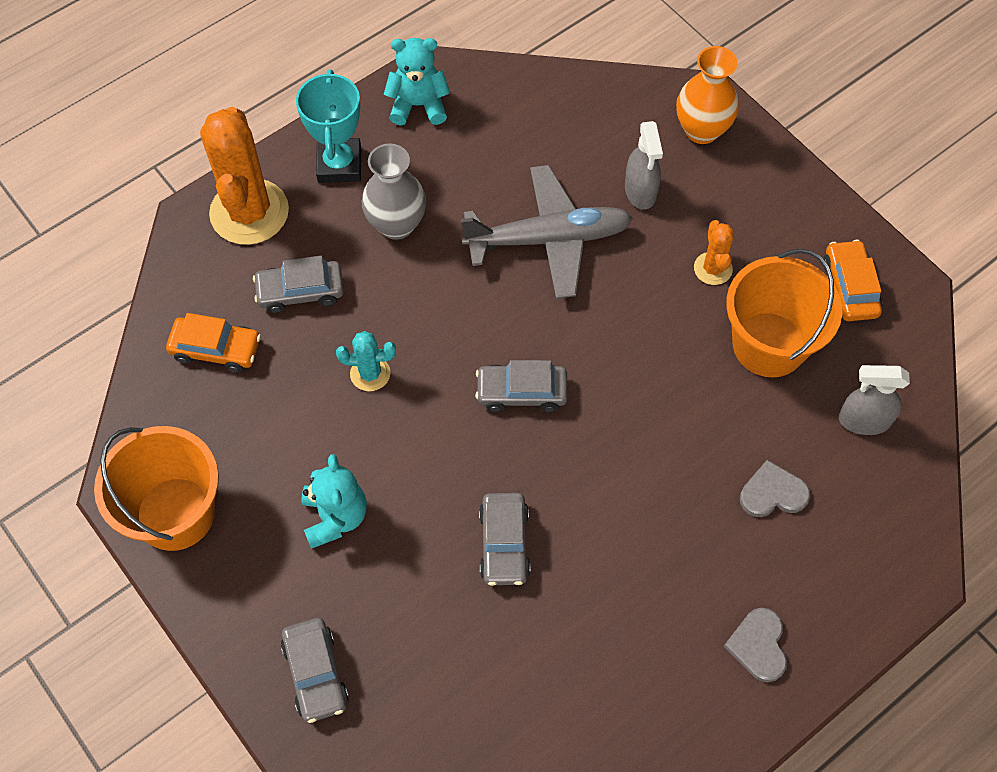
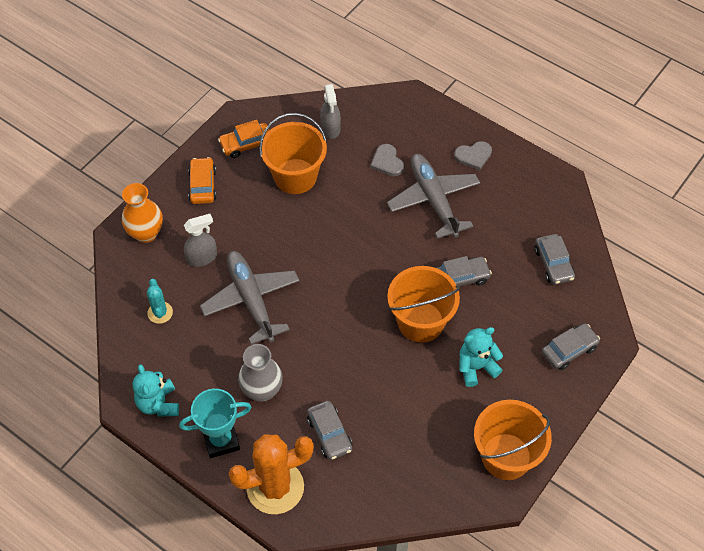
camera: 105 degrees left, 5 degrees down
(216, 349) = (387, 472): orange car -> orange car (202, 185)
(370, 373) = (377, 375): turquoise cactus -> turquoise cactus (160, 312)
(441, 459) = (420, 321): none -> orange bucket
(521, 392) = (364, 291): grey car -> grey car (553, 264)
(673, 547) = (434, 200): none -> grey plane
(713, 269) = (250, 211): orange cactus -> none

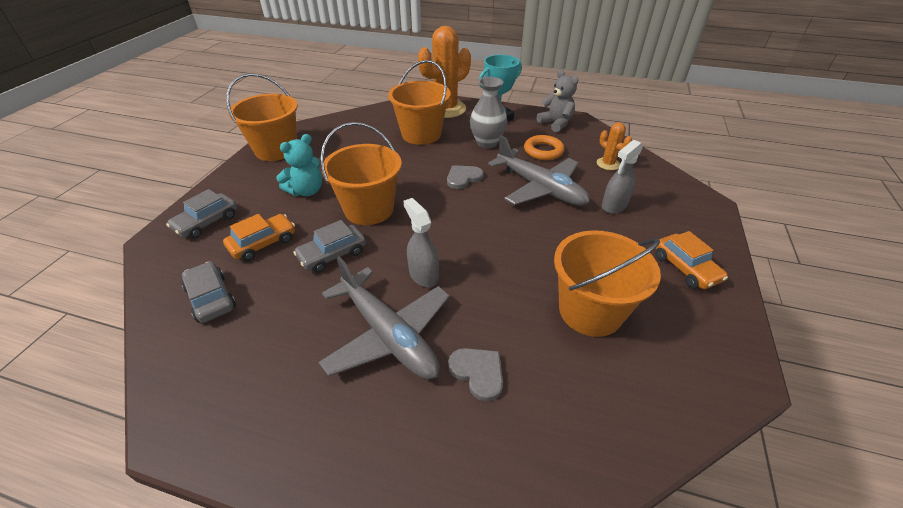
camera: 160 degrees right, 15 degrees down
(146, 233) = (687, 210): orange vase -> none
(158, 404) = (556, 123): turquoise teddy bear -> grey teddy bear
(160, 312) = (608, 164): turquoise cactus -> orange cactus
(210, 355) = (543, 151): none -> orange ring
(246, 144) = (690, 335): orange car -> orange car (263, 243)
(329, 434) = (421, 134): grey car -> orange bucket
(330, 128) = (596, 403): grey spray bottle -> grey spray bottle (423, 275)
(473, 156) = (338, 431): grey heart -> grey heart (463, 178)

